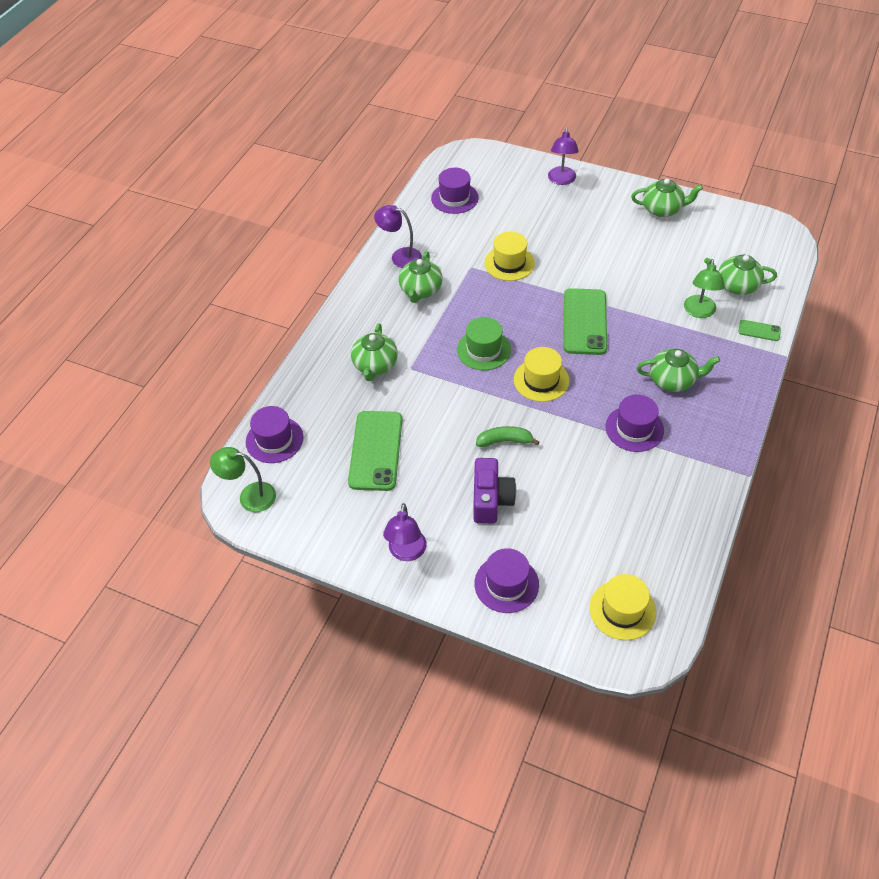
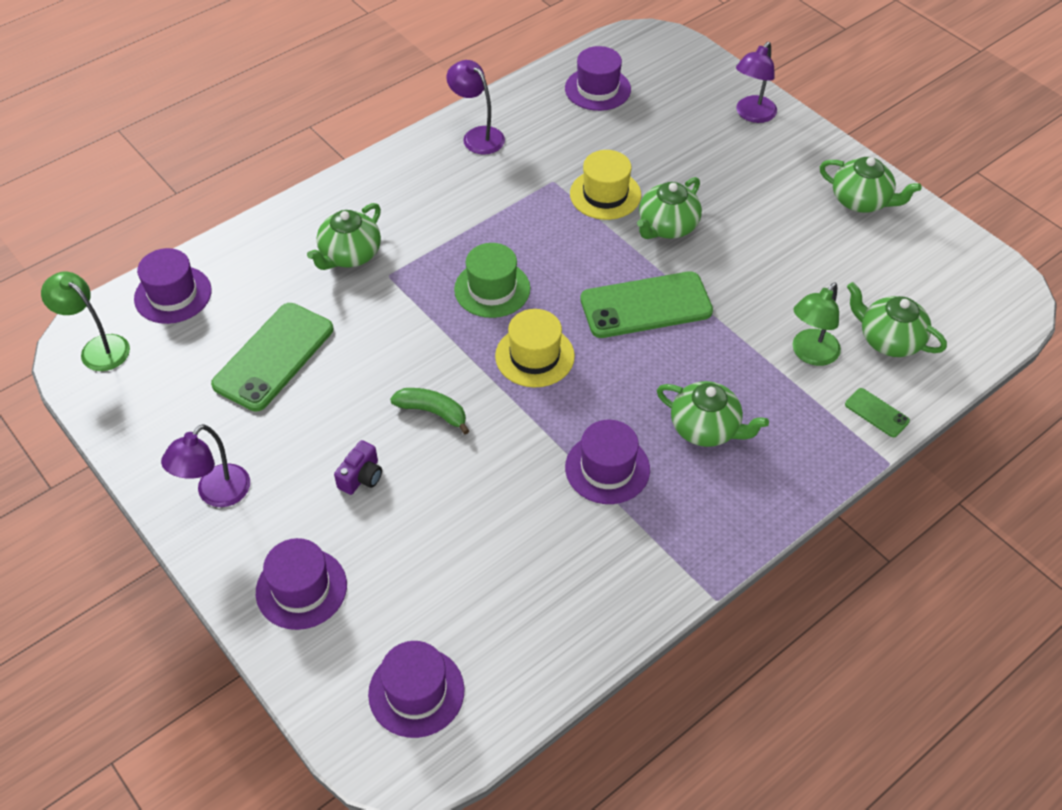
camera: 25 degrees right, 0 degrees up
(420, 290) = (471, 186): green teapot -> green teapot (667, 227)
(491, 500) = (361, 477): purple camera -> purple camera, size x0.59
(584, 322) = (646, 305): green phone -> green phone turned 45 degrees clockwise
(622, 610) = (416, 692): yellow hat -> purple hat

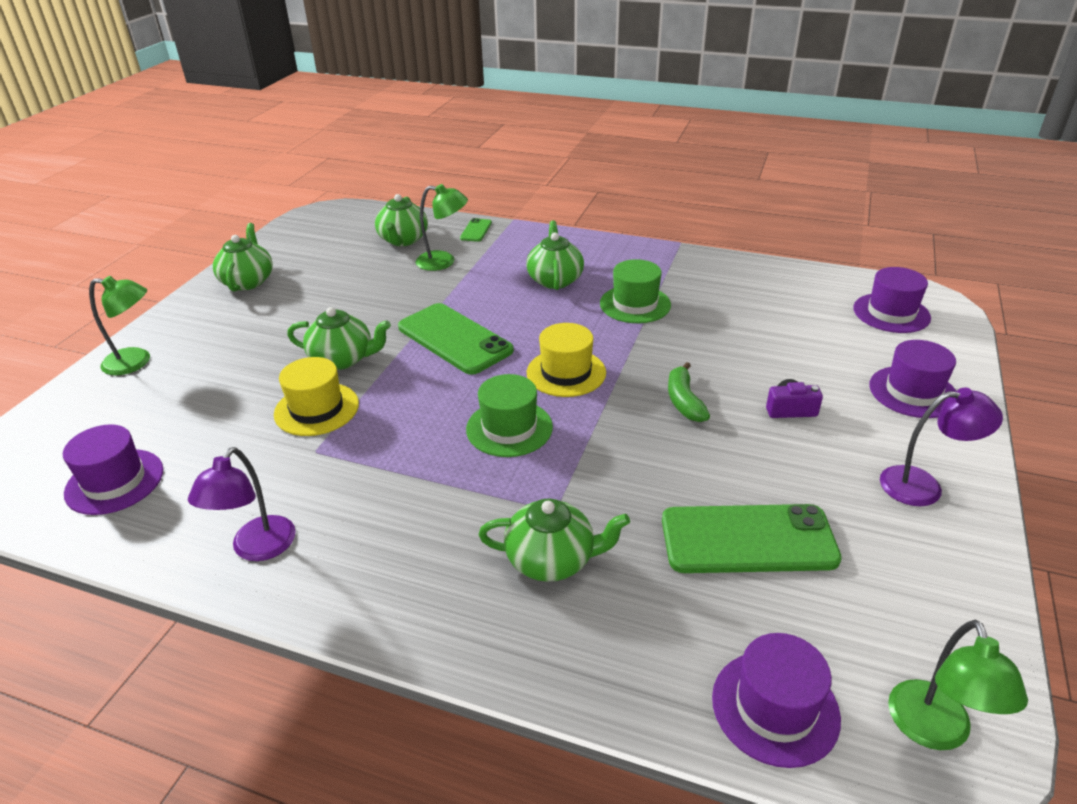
camera: 120 degrees left, 15 degrees down
(607, 468) = (635, 304): purple hat -> green hat
(752, 115) = (136, 362): purple lamp -> green lamp

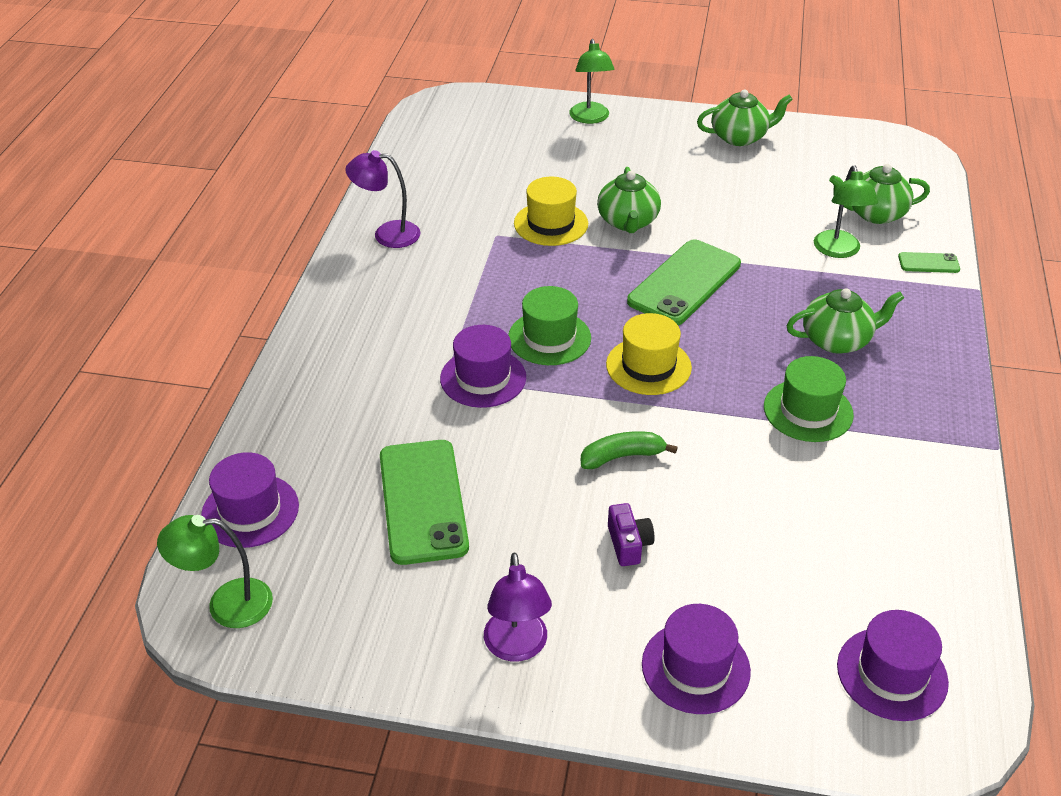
camera: 80 degrees right, 5 degrees up
(114, 481) = (446, 154): purple hat -> purple hat (483, 378)
(552, 559) = (388, 381): green teapot -> none

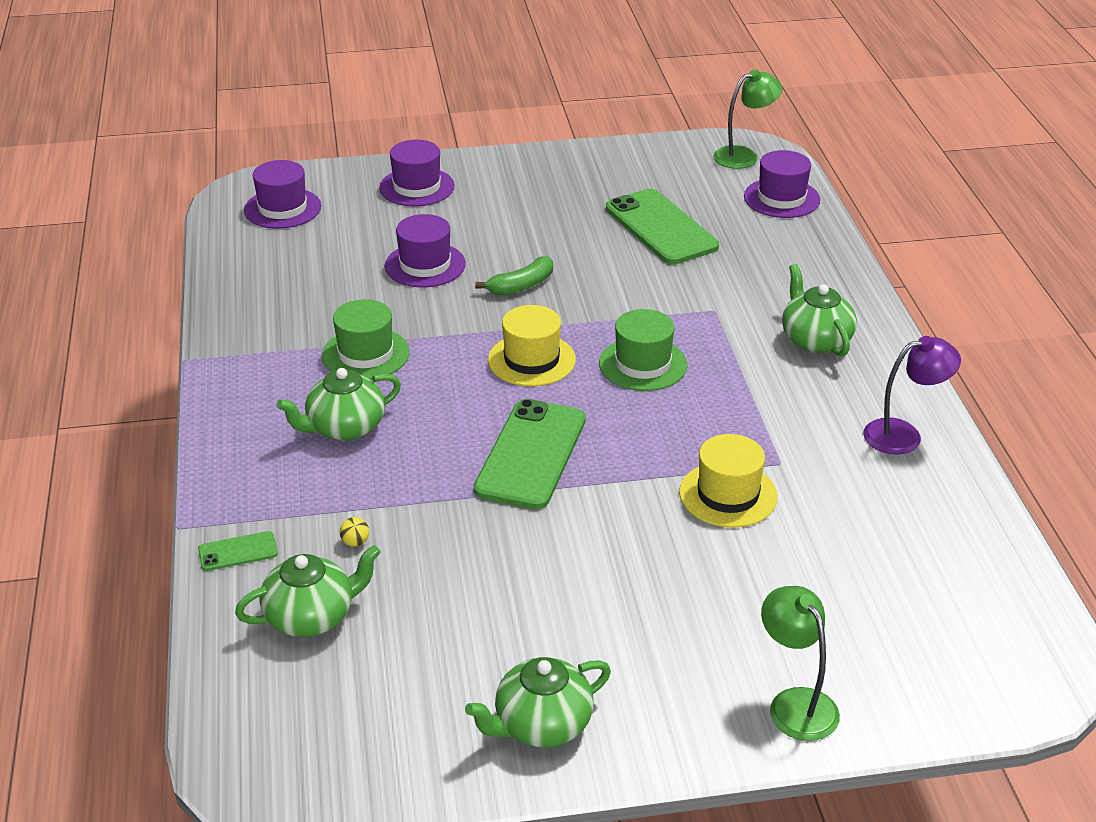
camera: 160 degrees right, 5 degrees down
(483, 378) = (680, 317): purple hat -> purple hat (425, 265)
(517, 647) = (539, 174): purple lamp -> none
(628, 222) = (635, 521): green teapot -> green teapot (815, 340)
(628, 544) = (489, 235): purple camera -> none
(838, 251) = (355, 542): green lamp -> yellow ball

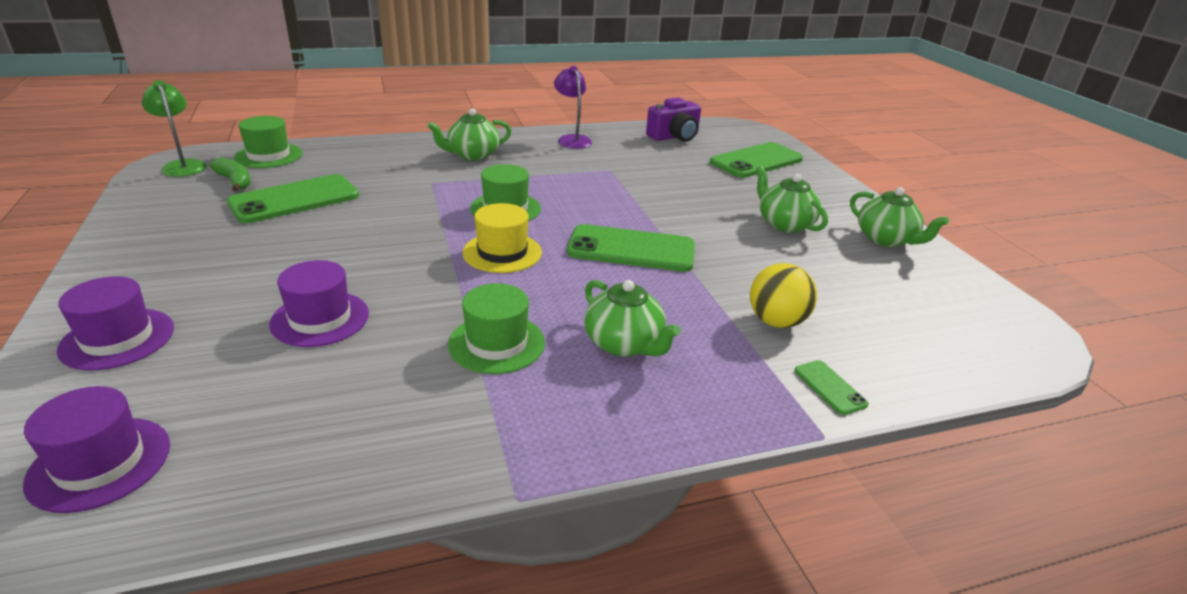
camera: 100 degrees left, 5 degrees down
(311, 616) = (872, 334): green teapot -> green teapot (784, 224)
(355, 542) = (776, 322): yellow ball -> yellow ball, size x2.48
(521, 286) = (378, 261): green banana -> green banana (235, 181)
(728, 495) = (647, 185): yellow hat -> none
(781, 198) = (268, 155): purple hat -> green hat
(795, 703) = (806, 175): green lamp -> none
(852, 647) = (756, 161): none -> green phone
(953, 559) = (674, 137): none -> purple camera

